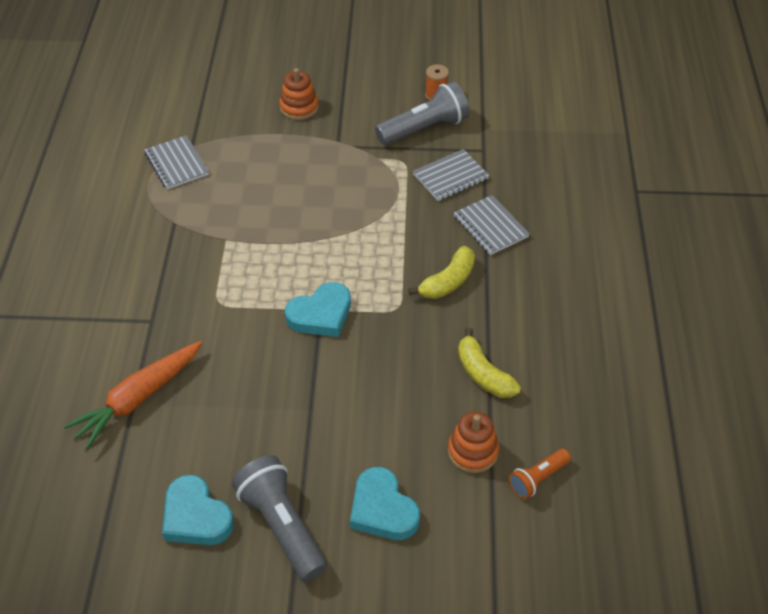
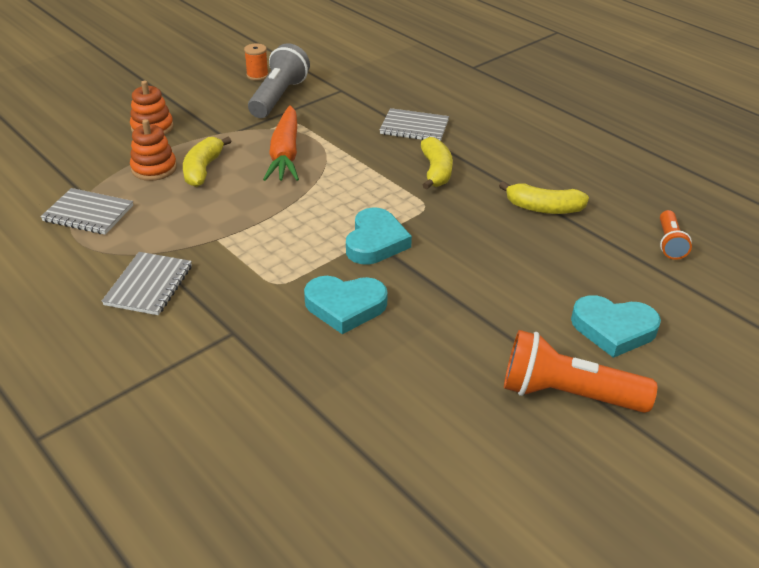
camera: 45 degrees left, 10 degrees down
(138, 399) = (309, 395): orange carrot -> orange carrot (285, 154)
(196, 516) = (494, 441): turquoise heart -> turquoise heart (345, 306)
(282, 526) = (567, 394): grey flashlight -> orange flashlight
(287, 170) = (203, 169): none -> yellow banana
(450, 177) = (342, 114): grey notebook -> grey notebook (149, 285)
(472, 451) = (609, 255): orange stacking toy -> orange stacking toy (154, 168)

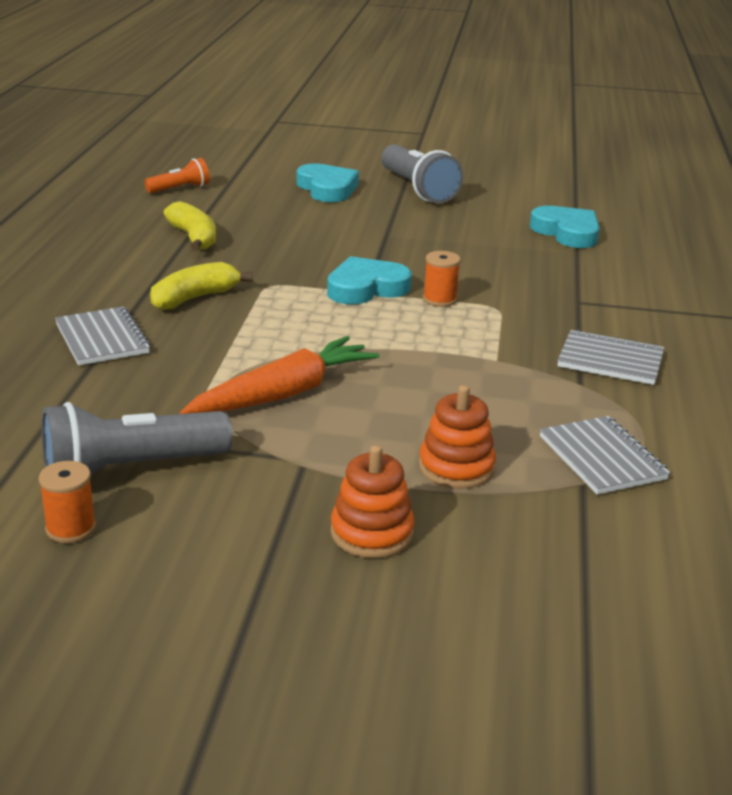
camera: 130 degrees left, 10 degrees down
(149, 285) = (610, 360): grey notebook -> grey notebook turned 45 degrees clockwise
(203, 169) = (402, 431): yellow banana -> none
(320, 264) = (439, 299): none -> orange spool
(345, 306) = (469, 272): turquoise heart -> turquoise heart (567, 232)
(567, 394) = (417, 189): orange flashlight -> grey flashlight

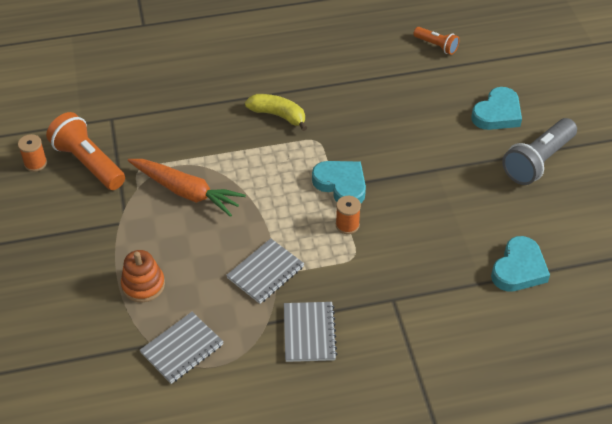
camera: 70 degrees right, 20 degrees up
(102, 339) = (208, 100): grey notebook -> grey notebook (265, 272)
(130, 469) = (89, 163): grey flashlight -> orange flashlight
(193, 238) = (362, 82): yellow banana -> none
(372, 532) = (70, 267): orange stacking toy -> none

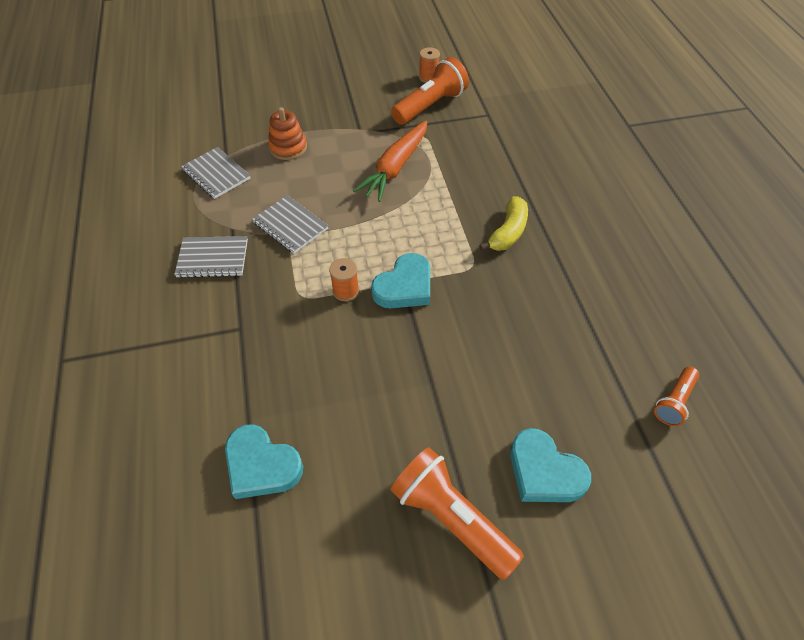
camera: 90 degrees right, 5 degrees up
(538, 161) = (451, 518): grey flashlight -> orange flashlight

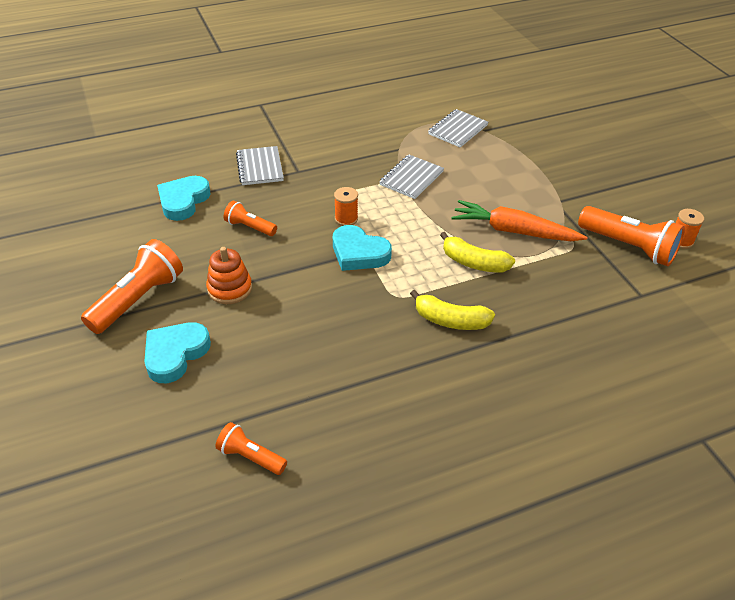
camera: 80 degrees right, 10 degrees down
(213, 258) = (363, 146): grey notebook -> grey notebook (260, 167)
(288, 148) = (510, 161): orange stacking toy -> orange stacking toy (230, 289)
(338, 386) = (250, 227): none -> orange flashlight
(434, 202) = (474, 263): none -> yellow banana

